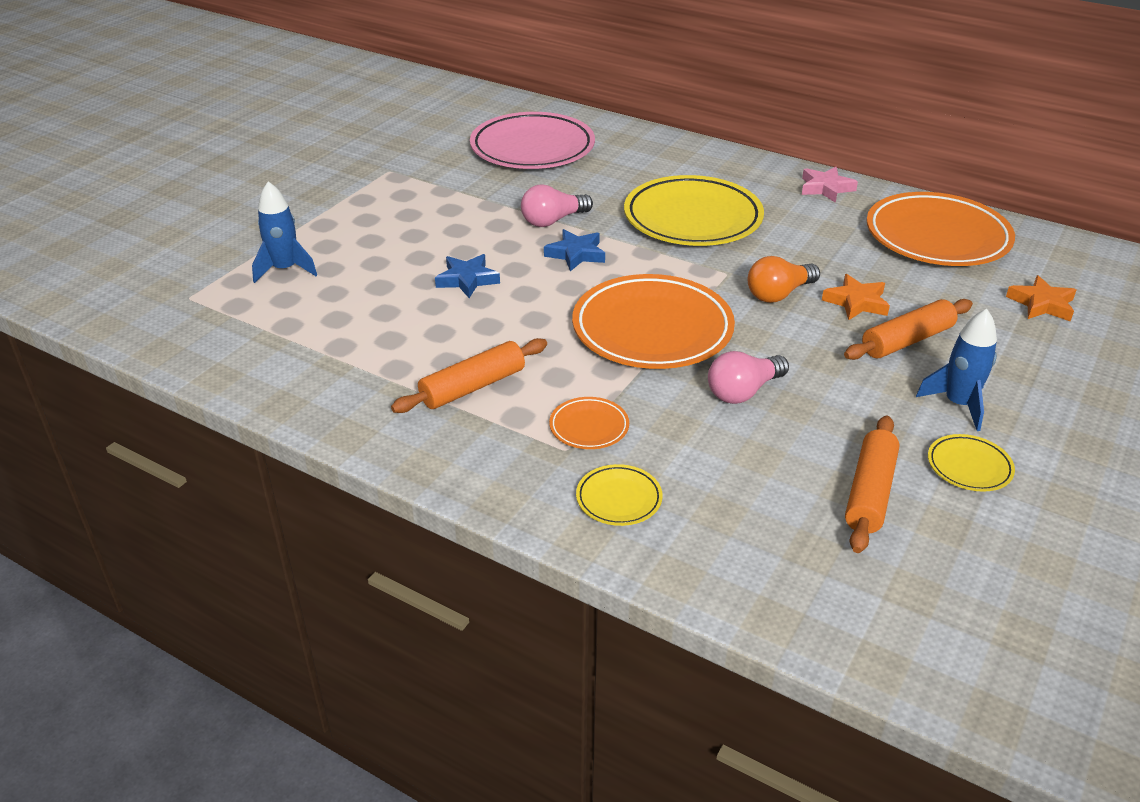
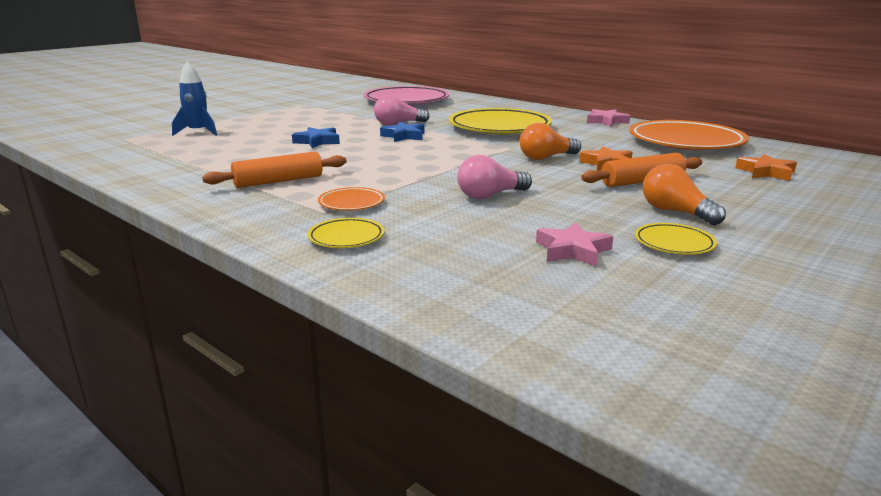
camera: 10 degrees right, 15 degrees down
(652, 329) = (436, 166): orange plate -> none
(869, 493) = (572, 250): orange rolling pin -> pink star
(958, 404) = (675, 212): blue rocket -> orange light bulb

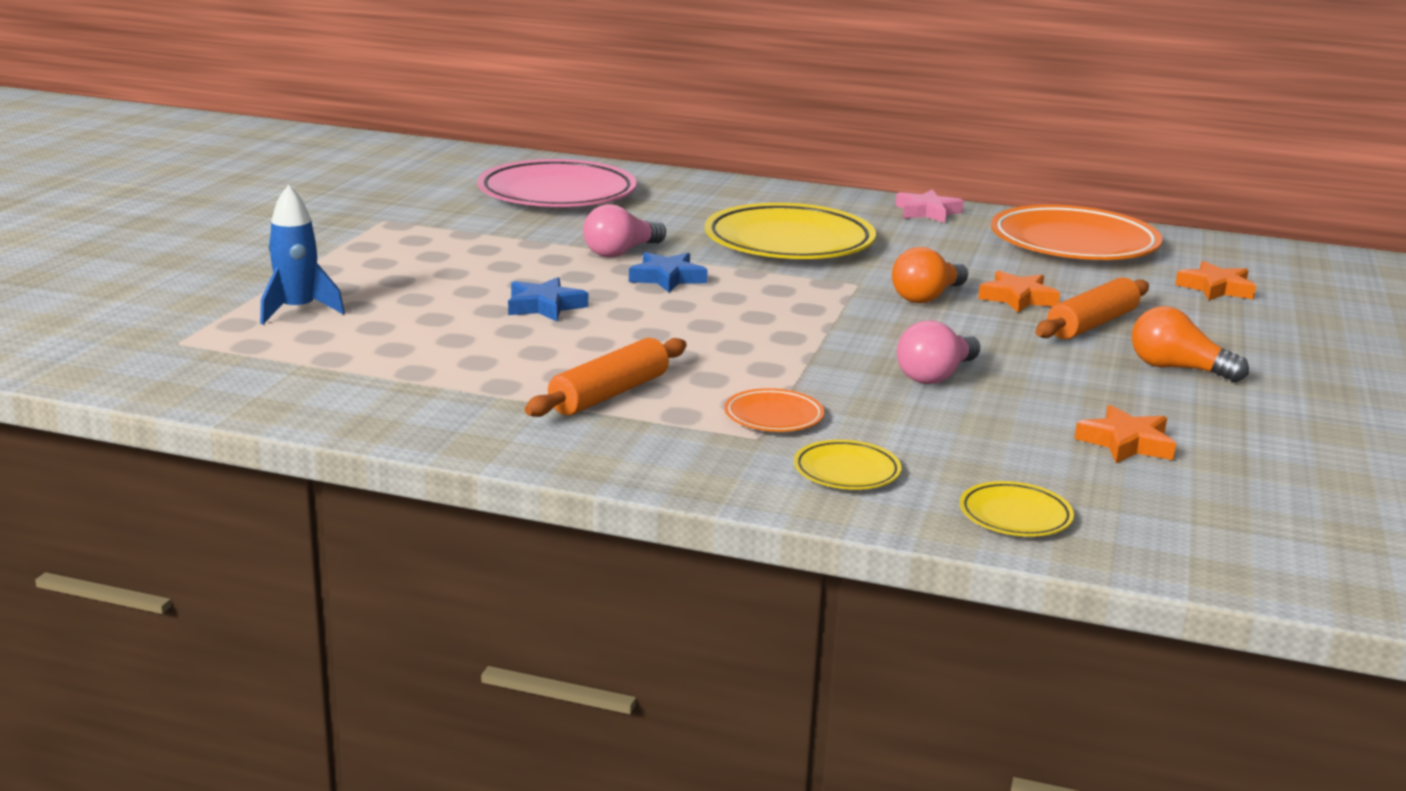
camera: 25 degrees left, 0 degrees up
(572, 250) = (1126, 443): pink star -> orange star
(674, 243) = (1219, 415): yellow plate -> yellow plate (1015, 516)

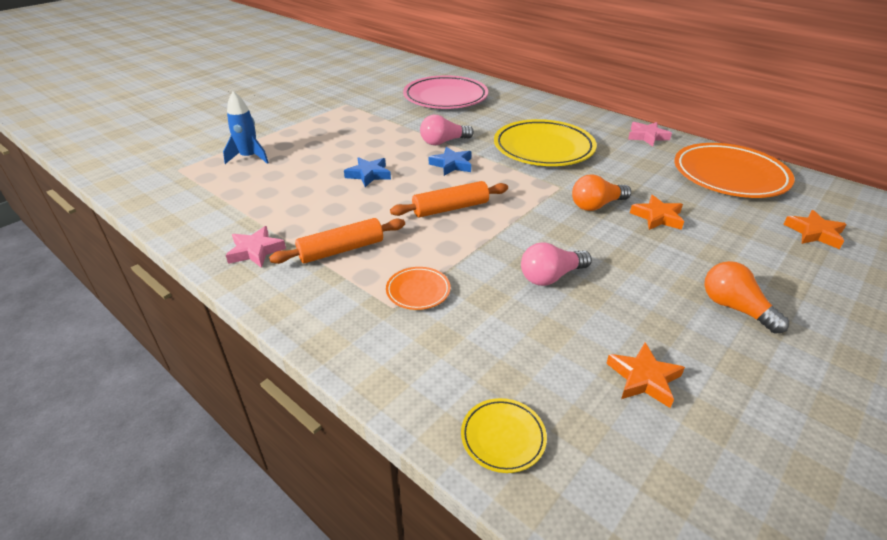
camera: 25 degrees right, 15 degrees up
(472, 415) = (255, 251): none -> pink star
(846, 471) = (422, 355): yellow plate -> none
(1091, 324) = (695, 250): orange rolling pin -> orange rolling pin (450, 208)

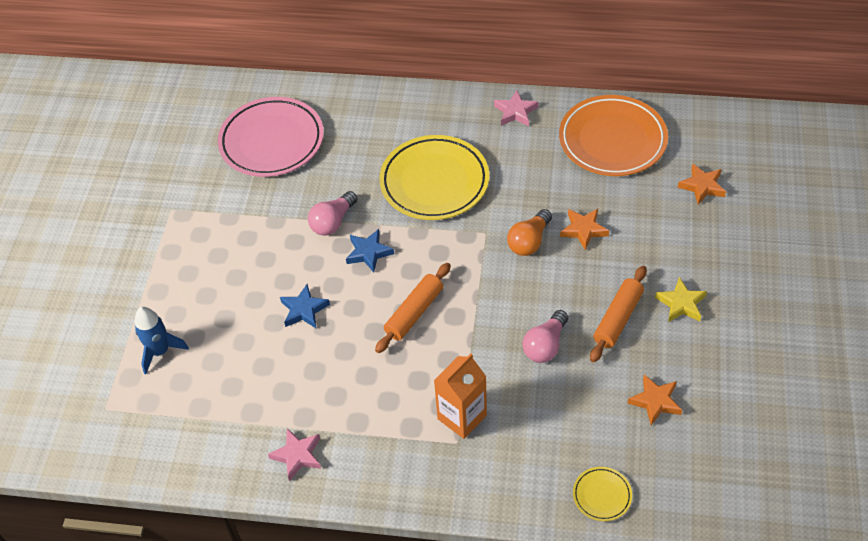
camera: 30 degrees left, 15 degrees up
(341, 250) = (367, 412): orange rolling pin -> orange rolling pin (618, 319)
(418, 291) = (462, 417): orange plate -> orange carton
(735, 308) = (681, 303): orange light bulb -> yellow star

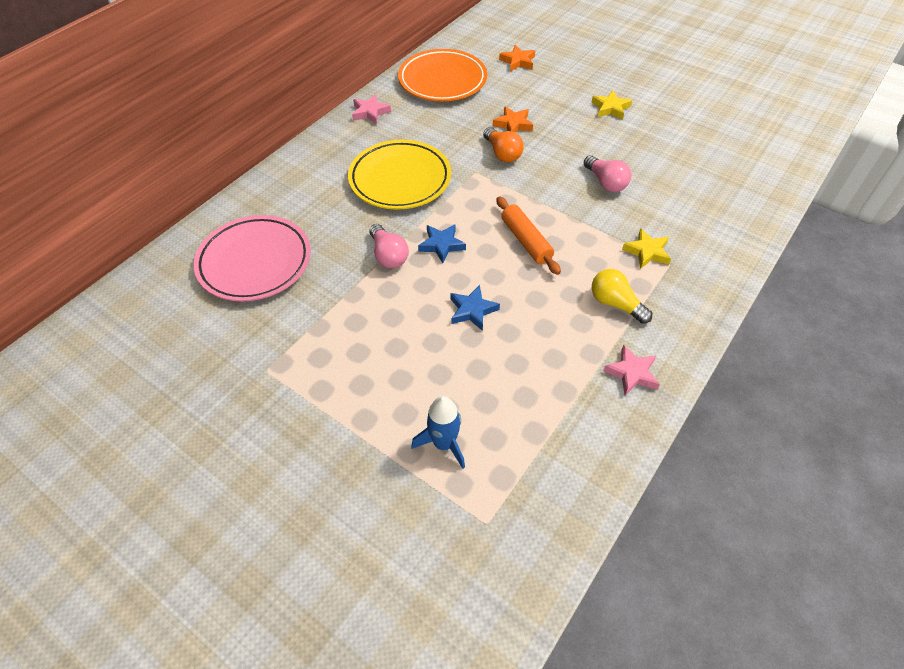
camera: 65 degrees left, 0 degrees up
(374, 414) = (615, 304): none -> yellow light bulb
(462, 417) = (647, 252): orange carton -> yellow star
(602, 495) = (753, 206): yellow plate -> none
(618, 319) = (604, 140): orange rolling pin -> none
(655, 401) = (686, 151): orange star -> none

